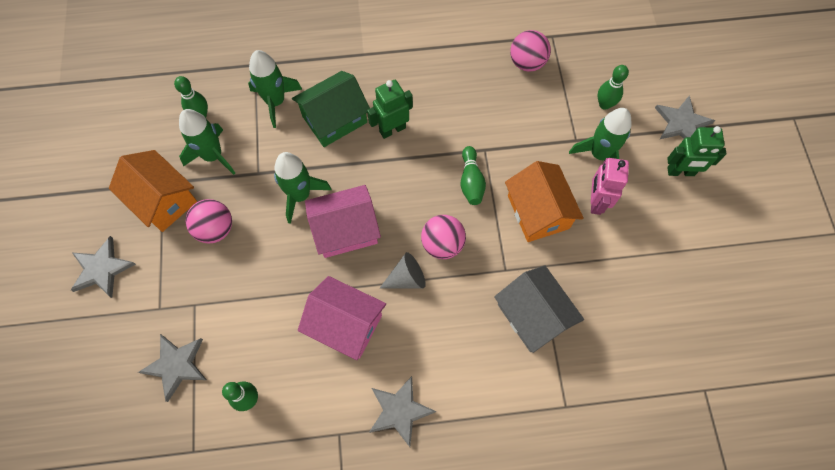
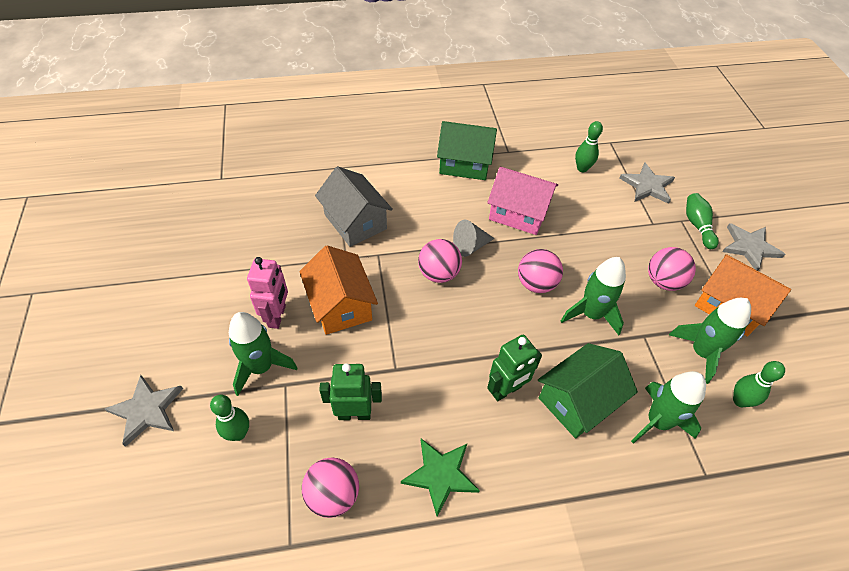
camera: 175 degrees right, 15 degrees down
(345, 230) = (536, 284): pink house -> pink ball
(399, 411) = (465, 163): grey star -> green house
(450, 72) = (440, 475): none -> green star
(471, 181) = (411, 333): green bowling pin -> green bowling pin (697, 226)
(680, 172) = (172, 350): green robot -> green robot (354, 414)

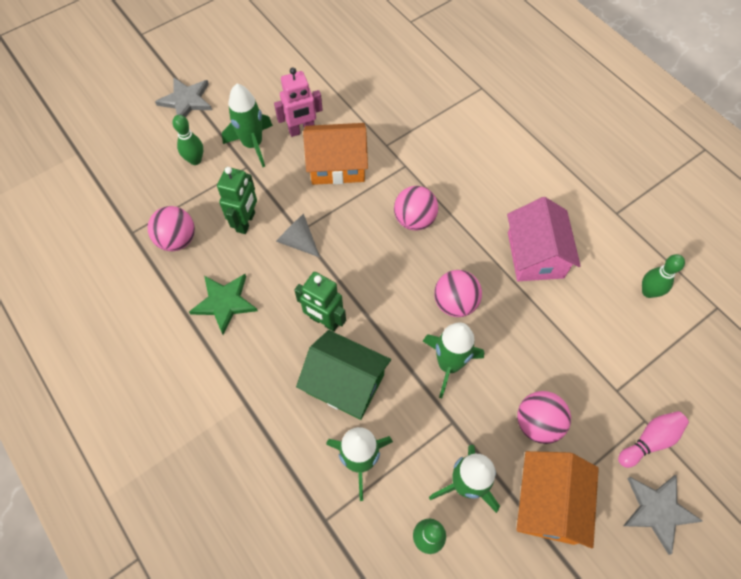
camera: 65 degrees right, 10 degrees up
(341, 305) = (337, 165): orange house -> orange house turned 45 degrees clockwise
(354, 414) = (246, 222): green robot -> green robot turned 45 degrees clockwise
(355, 222) = (430, 132): grey house -> none
(465, 163) = (567, 182): green house -> none
(470, 246) = (463, 231): grey cone -> grey cone (298, 241)
(647, 186) = (674, 368): grey star -> none
(697, 226) = (649, 440): green bowling pin -> pink bowling pin

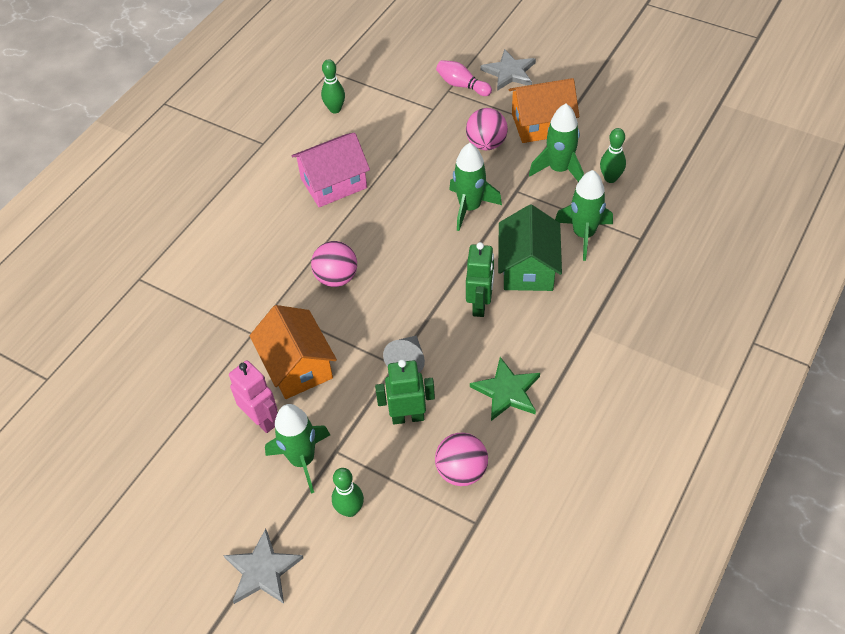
camera: 110 degrees left, 10 degrees down
(455, 303) = (410, 221): pink ball -> none

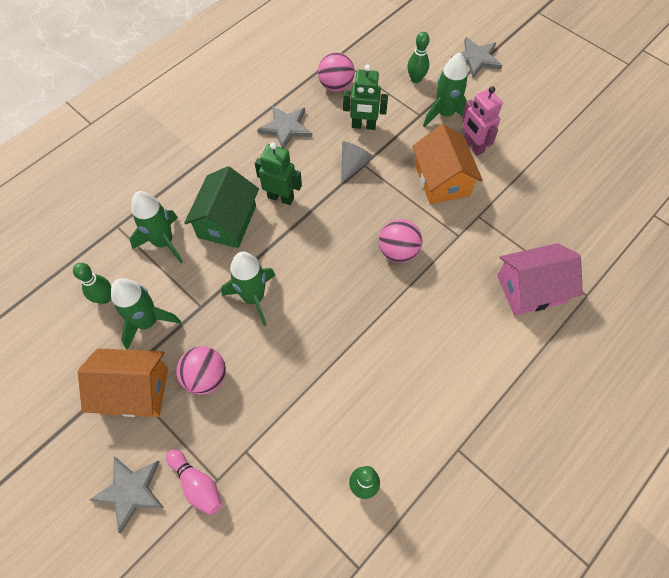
camera: 170 degrees left, 10 degrees up
(333, 183) = (383, 365): pink house -> pink house (530, 289)
(480, 305) = (281, 197): green robot -> green robot turned 90 degrees clockwise
(507, 391) = (286, 128): green star -> grey star

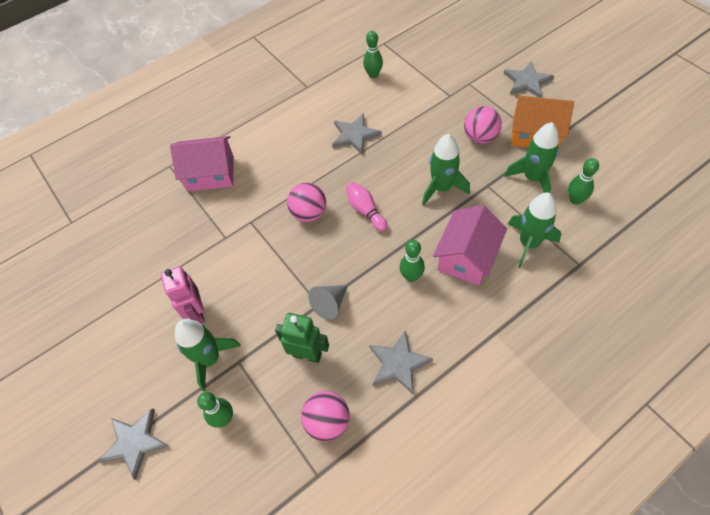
camera: 165 degrees left, 5 degrees down
(197, 484) = (482, 82): pink bowling pin -> pink bowling pin (365, 210)
(227, 221) = (467, 257): green house -> pink house
(281, 197) = (411, 276): green robot -> green bowling pin
(369, 364) = (355, 135): none -> grey star
(442, 180) = (245, 277): orange house -> none

